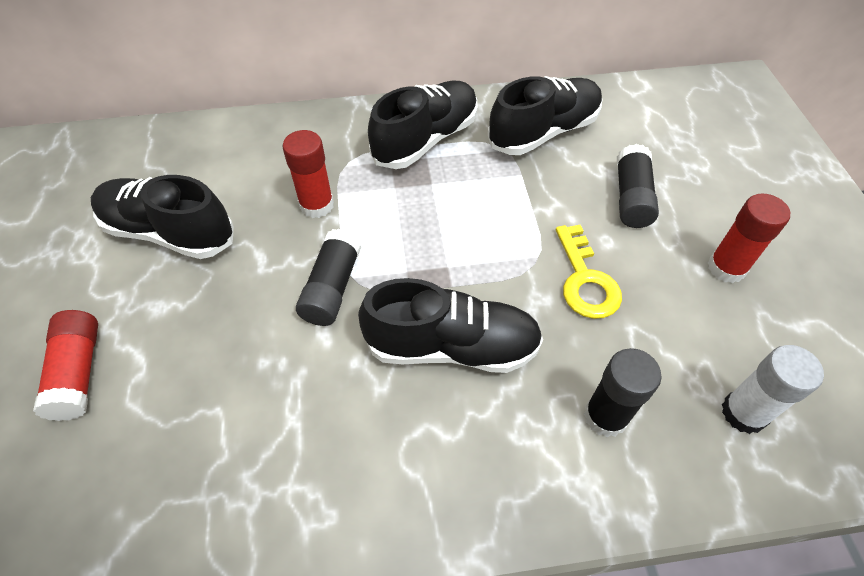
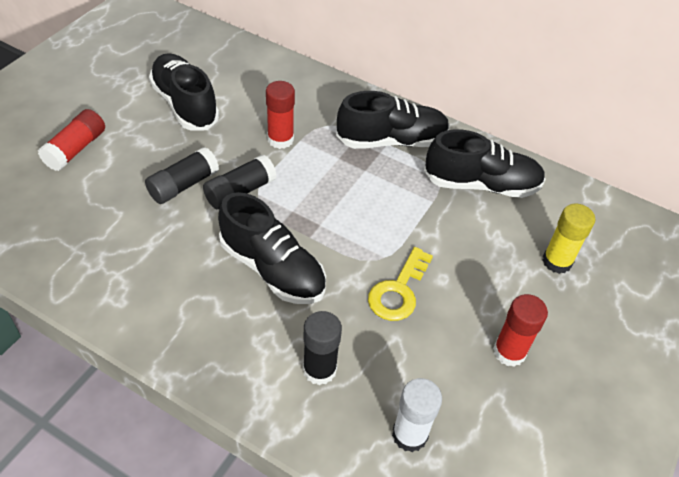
camera: 35 degrees right, 5 degrees down
(631, 198) = (494, 265): black glue stick -> black glue stick (183, 185)
(671, 161) = (557, 261): none -> yellow glue stick

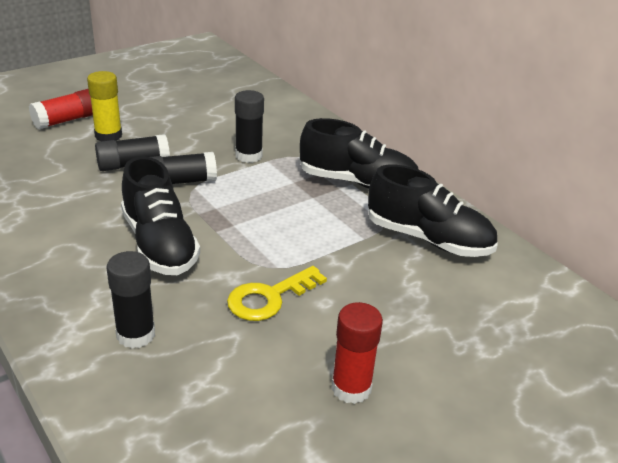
camera: 25 degrees right, 15 degrees down
(185, 104) = (184, 113): black shoe -> none
(280, 139) = (248, 155): red glue stick -> black glue stick
(409, 435) = (180, 422): white glue stick -> none
(557, 261) = (469, 326): yellow glue stick -> yellow glue stick (108, 136)

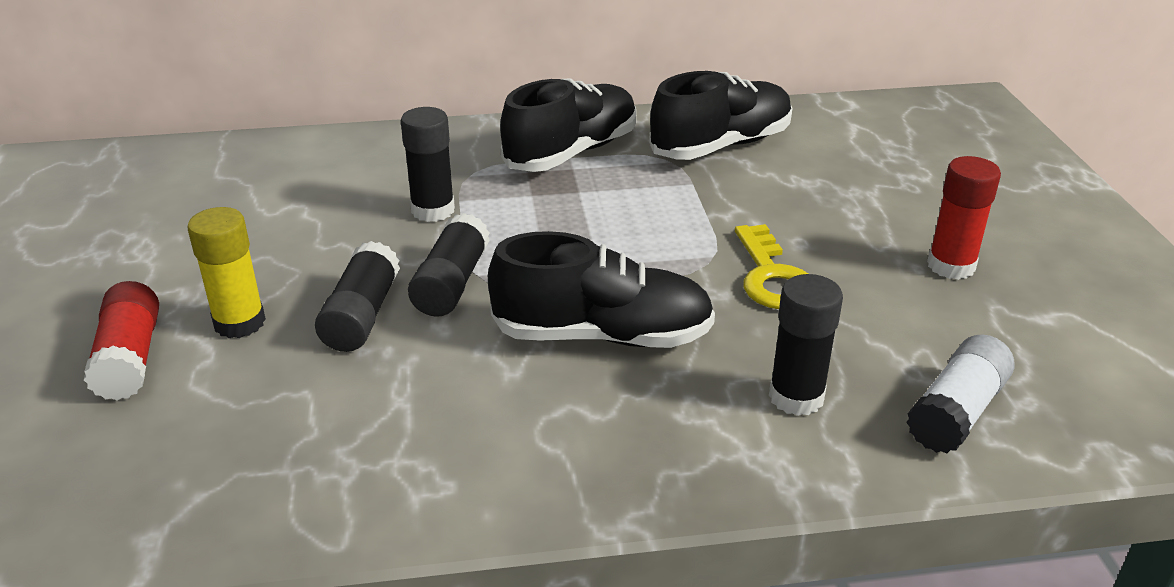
camera: 60 degrees left, 0 degrees up
(154, 417) = (957, 412): none -> white glue stick

